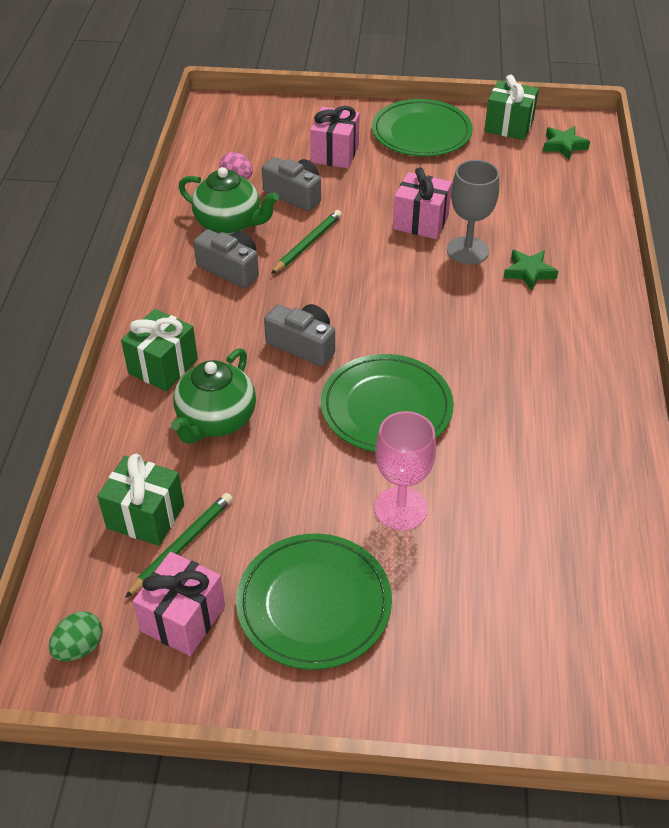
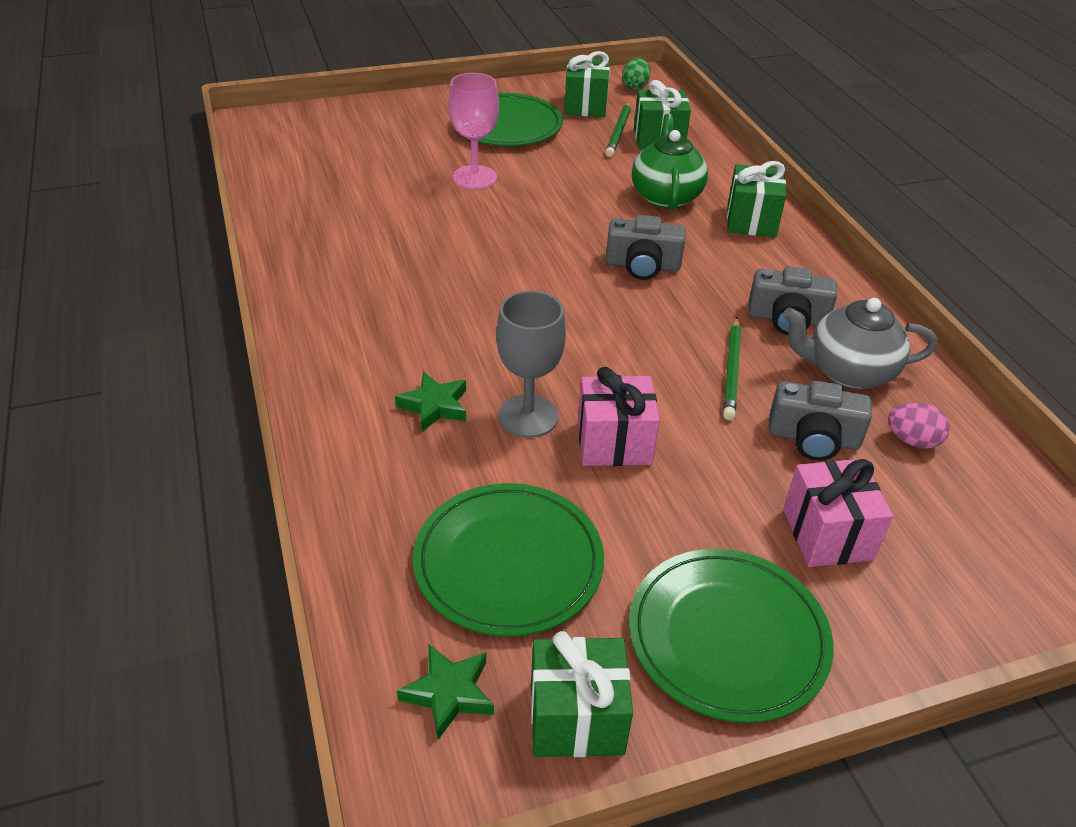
camera: 155 degrees right, 5 degrees down
(183, 618) = (585, 106): pink gift -> green gift
(229, 224) = (848, 372): green teapot -> grey teapot
(386, 407) = (527, 235): green plate -> green plate (508, 562)

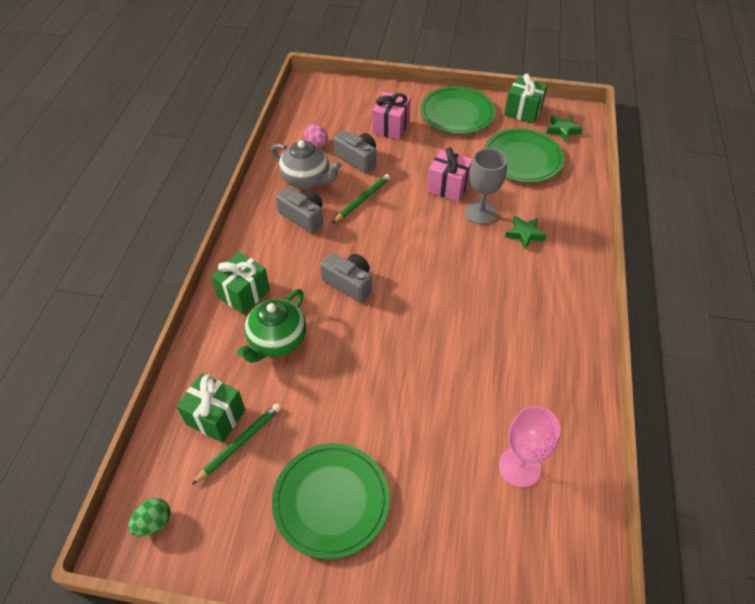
camera: 150 degrees left, 10 degrees up
(475, 177) = (405, 425): pink goblet -> pink goblet (519, 467)
(585, 106) = (232, 505): green gift -> none

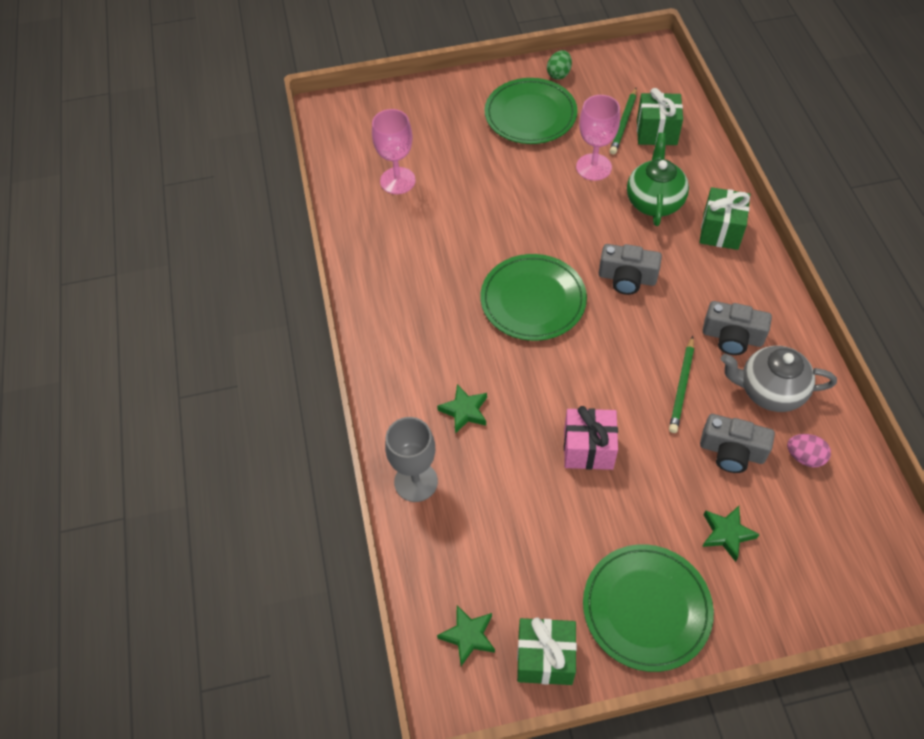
camera: 160 degrees right, 5 degrees up
(154, 522) = (643, 65): green egg -> green egg (559, 74)
(306, 400) = (593, 167): none -> pink goblet
(391, 127) = (726, 534): pink gift -> green star
(480, 213) = (529, 422): grey goblet -> grey goblet (416, 482)
(522, 158) = (509, 543): green plate -> green plate (533, 300)

